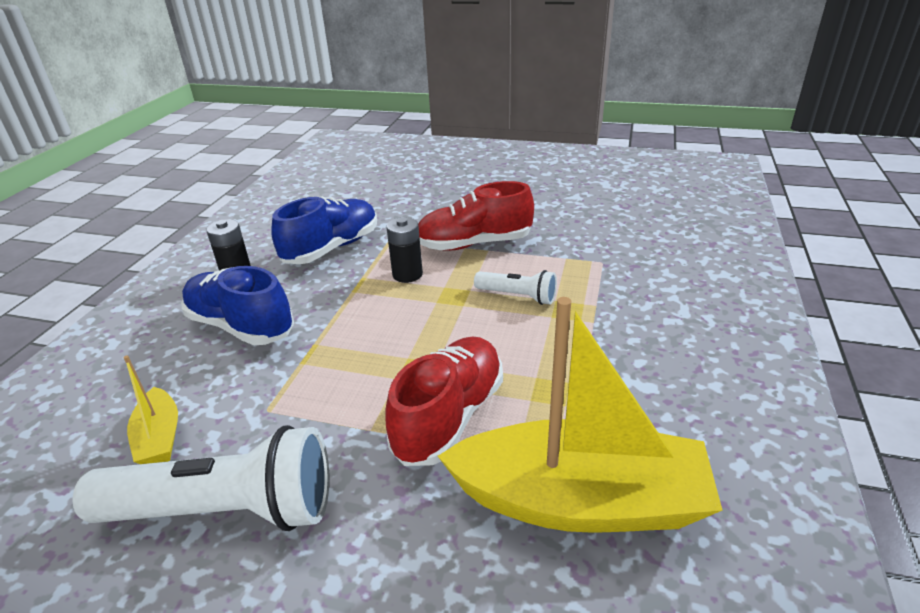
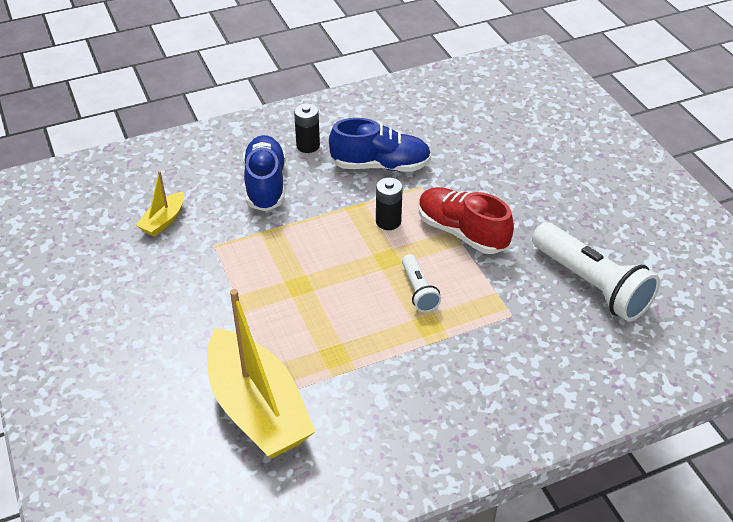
camera: 50 degrees right, 10 degrees up
(225, 511) = (144, 278): white flashlight -> white flashlight (591, 285)
(449, 416) = (273, 322): red shoe -> none

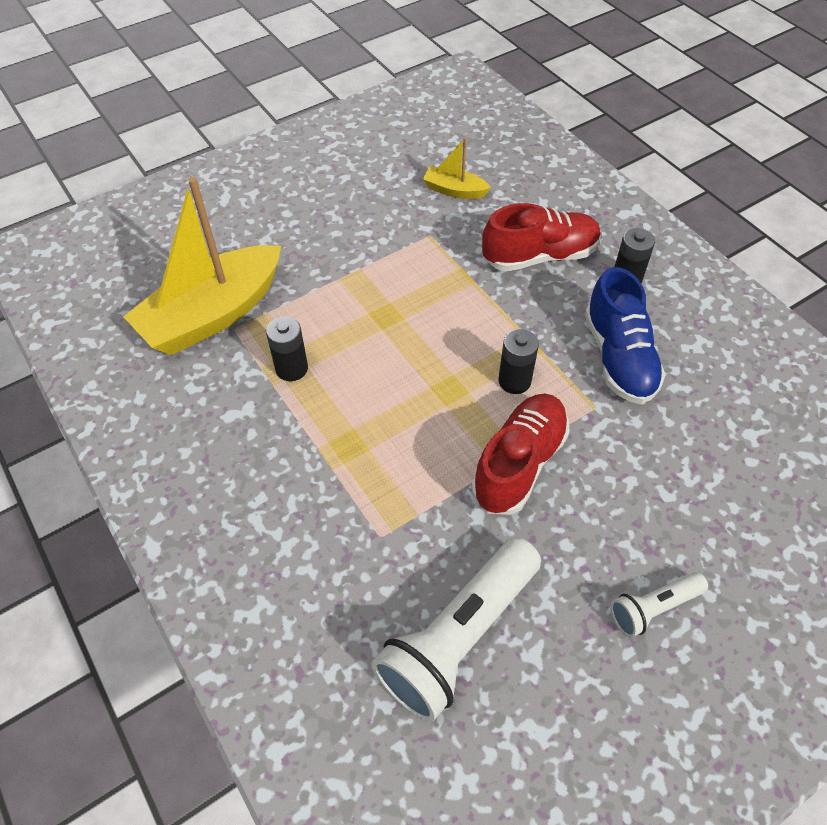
camera: 80 degrees right, 10 degrees up
(265, 185) = (540, 256): blue shoe -> red shoe
(340, 354) = (291, 368): none -> black battery
(418, 291) = (401, 428): white flashlight -> white flashlight (653, 608)

